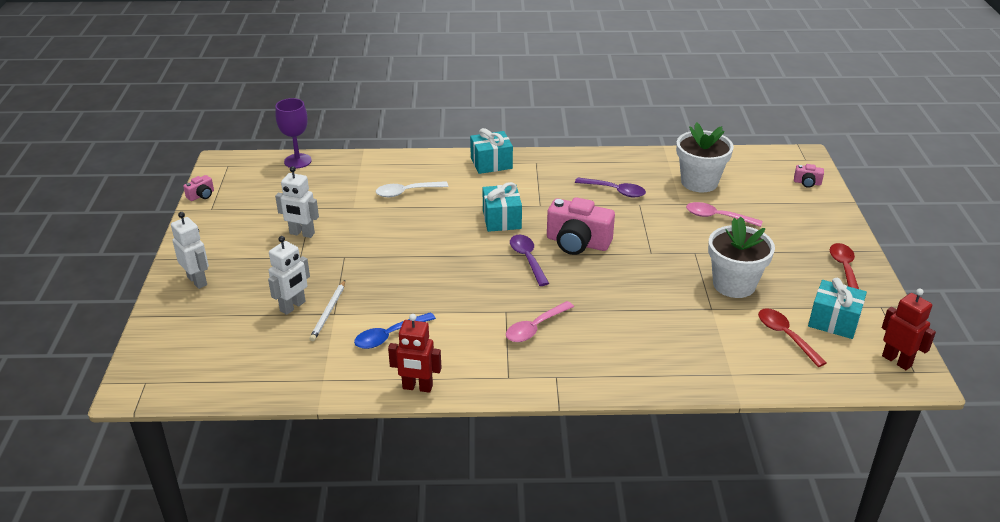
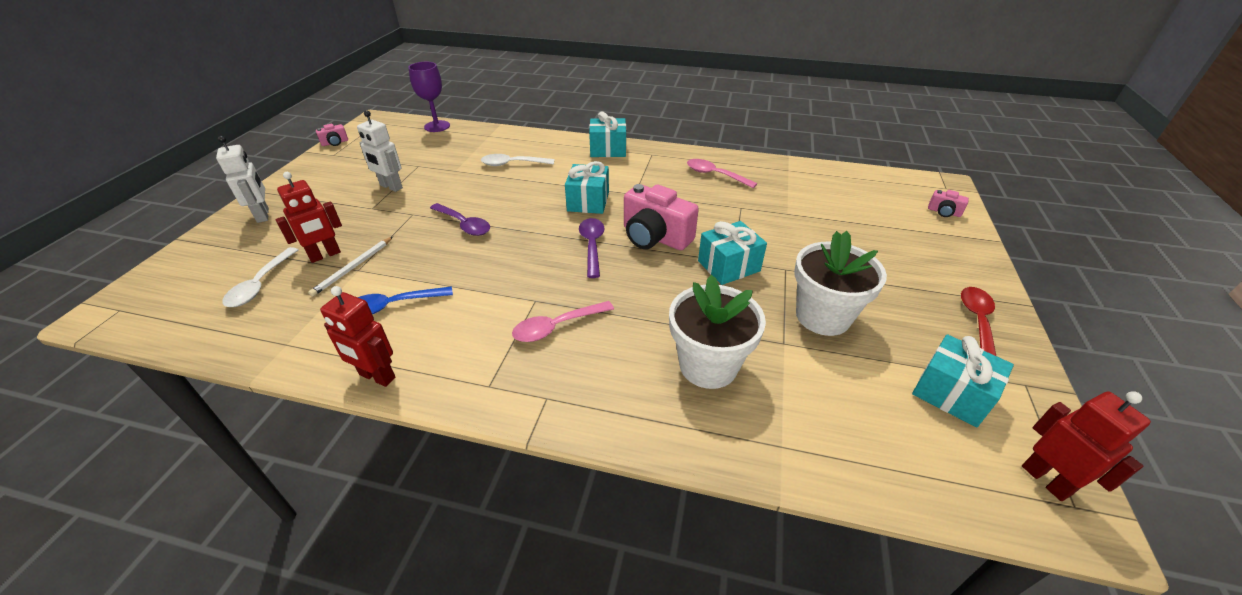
camera: 15 degrees right, 5 degrees up
(256, 340) = (260, 284): none -> white spoon
(293, 306) = (325, 255): white robot -> red robot
(615, 191) = (720, 191): purple spoon -> purple spoon (464, 225)
(649, 257) = (728, 266): none -> turquoise gift
(699, 182) = (816, 195): white flower pot -> white flower pot (708, 365)
(717, 217) = (825, 233): pink spoon -> pink spoon (715, 175)
(785, 336) = (876, 402): red spoon -> none

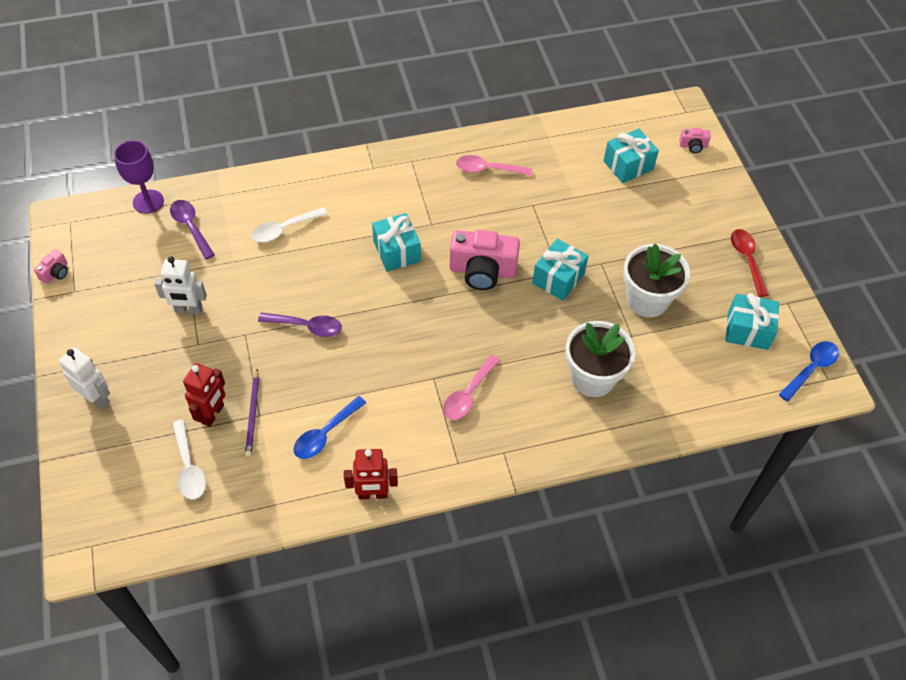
camera: 30 degrees left, 15 degrees up
(353, 267) = (253, 414): white pencil -> purple pencil
(592, 245) = (437, 303): purple spoon -> purple spoon (191, 227)
(608, 149) = (364, 170): turquoise gift -> turquoise gift (628, 165)
(1046, 480) = (811, 369): red robot -> blue spoon

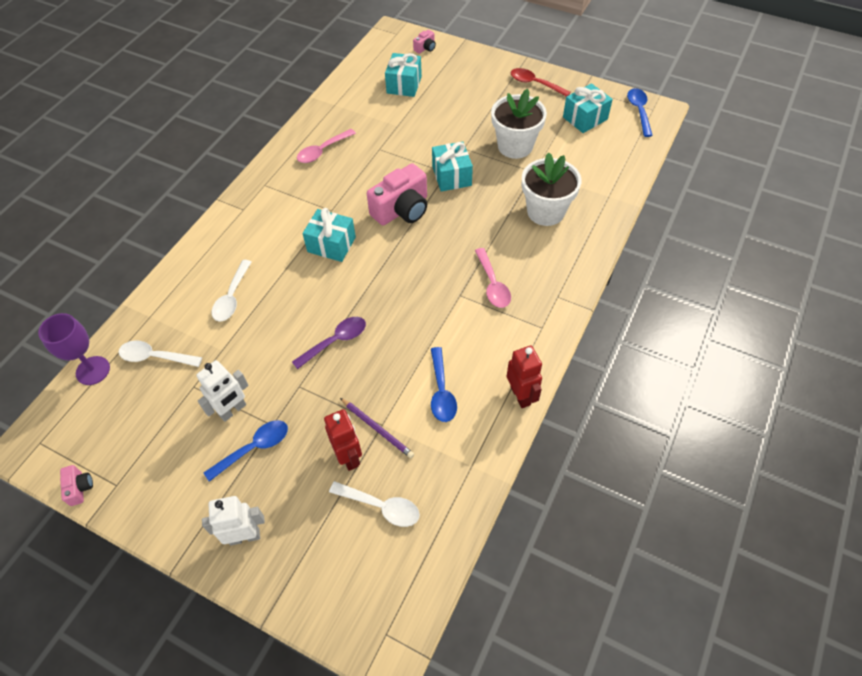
camera: 45 degrees left, 0 degrees up
(169, 348) = (254, 448): none -> blue spoon
(191, 227) = (155, 357): purple spoon -> white spoon
(373, 494) = (521, 395): red robot -> red robot turned 60 degrees counterclockwise

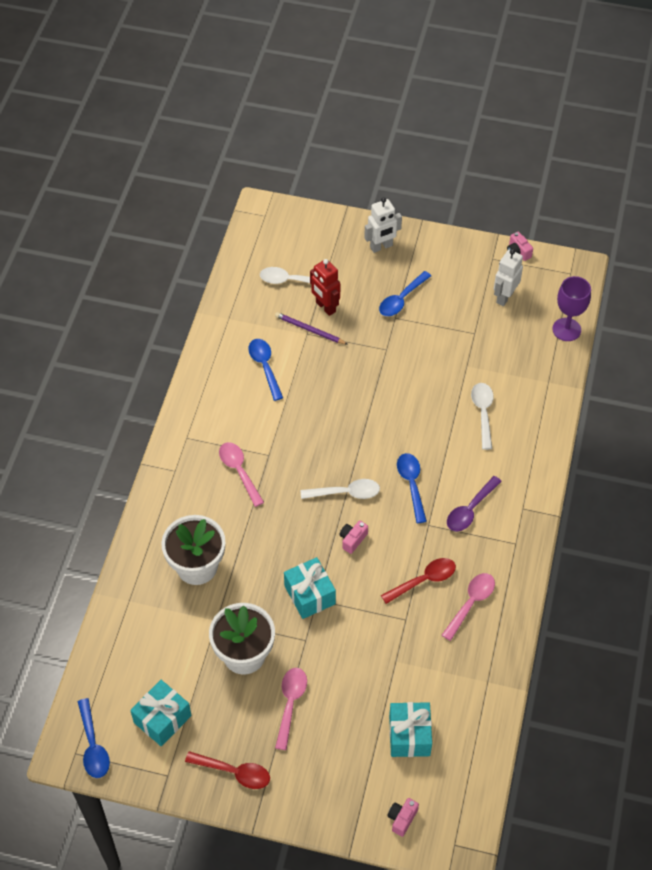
camera: 165 degrees right, 0 degrees up
(155, 357) = (521, 349): white spoon -> white spoon (346, 493)
(233, 410) = (432, 322): white robot -> white robot (504, 297)
(331, 244) = (411, 484): turquoise gift -> blue spoon
(335, 341) = (370, 391): purple spoon -> purple spoon (470, 510)
(353, 171) = (424, 580): none -> red spoon
(402, 209) = (352, 539): pink camera -> pink camera, size x0.46
(485, 113) = (290, 703): none -> pink spoon
(521, 395) = (197, 376): red robot -> none

